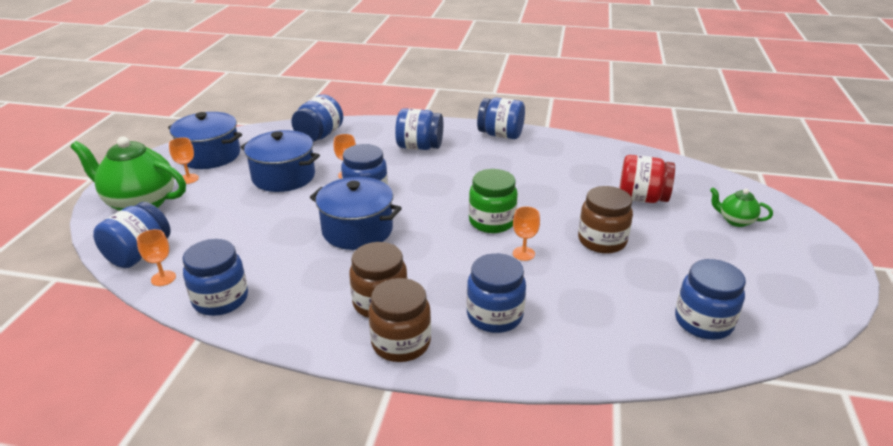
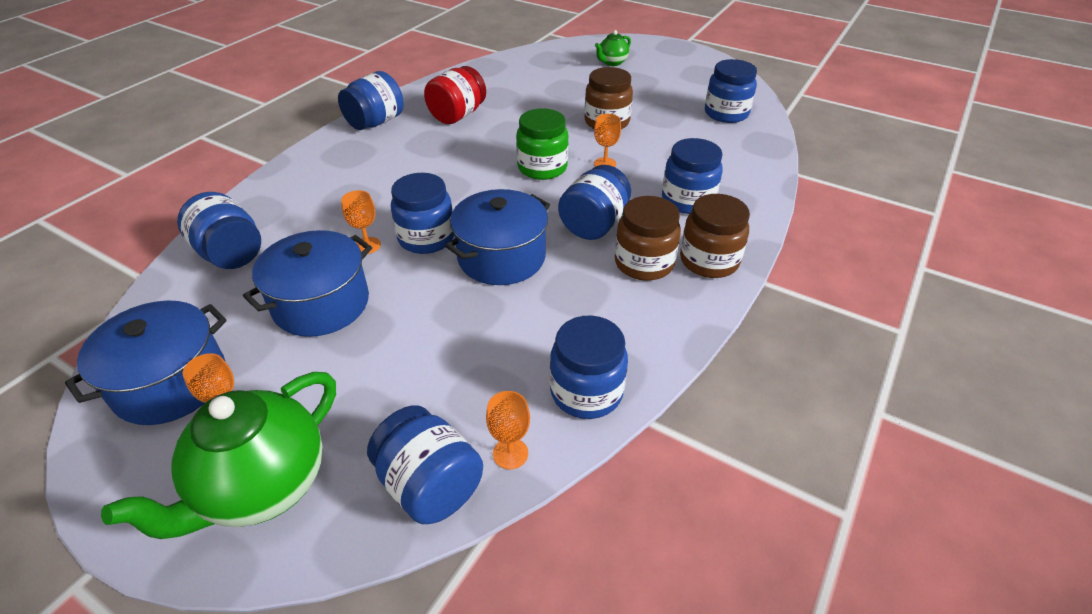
camera: 70 degrees left, 10 degrees up
(419, 147) = (349, 179): blue jar -> blue jar (594, 225)
(642, 198) = (555, 87): red jar -> red jar (457, 115)

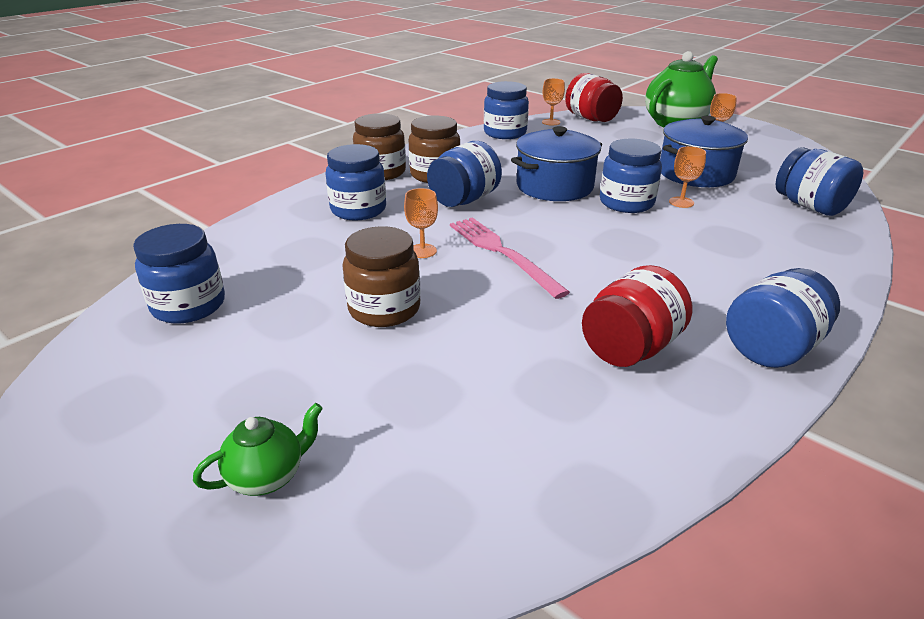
camera: 170 degrees left, 10 degrees down
(171, 383) = (768, 151): blue pot -> none
(430, 485) = (591, 118): blue jar -> red jar
(542, 168) = (502, 253): green jar -> pink fork

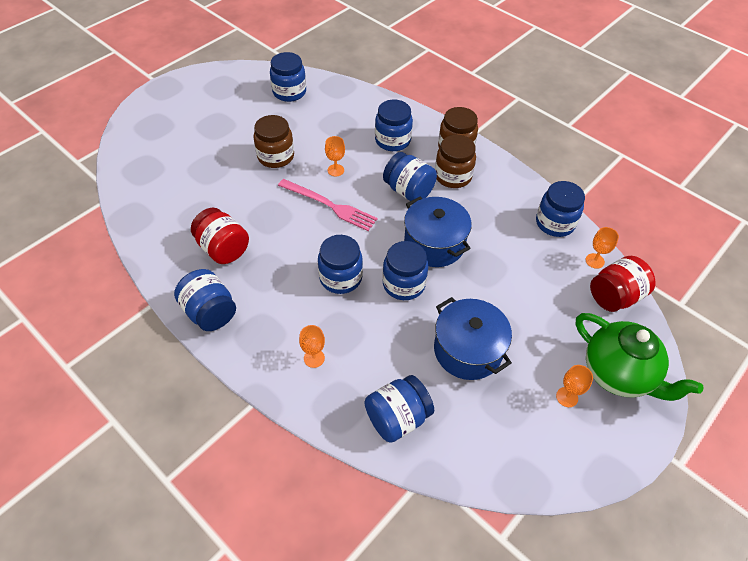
camera: 90 degrees right, 20 degrees up
(268, 476) = (173, 131): green teapot -> none
(502, 253) = (330, 205): pink fork -> pink fork turned 60 degrees clockwise
(638, 241) = (340, 278): none -> blue jar
(681, 202) = (405, 321): orange goblet -> orange goblet (314, 358)

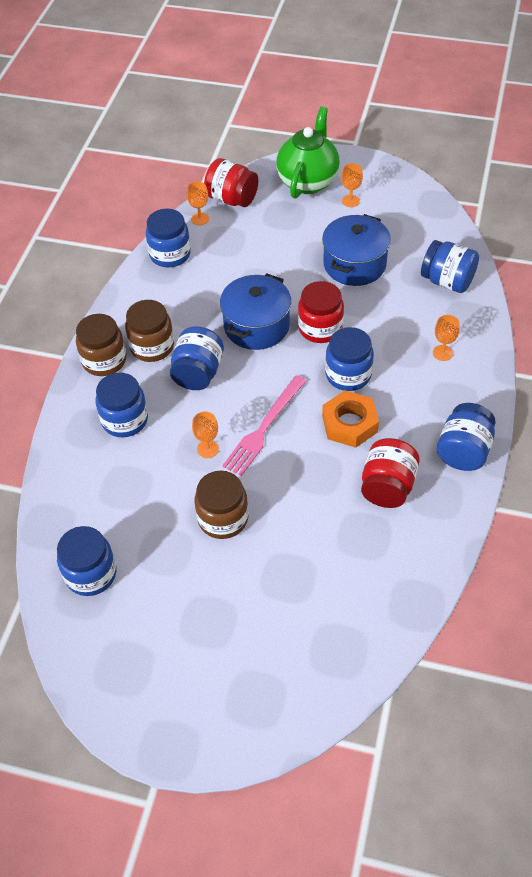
camera: 115 degrees left, 0 degrees up
(294, 255) = (349, 424): none -> orange nut
(330, 205) = (264, 428): pink fork -> pink fork turned 150 degrees counterclockwise
(404, 284) = (320, 328): blue jar -> red jar

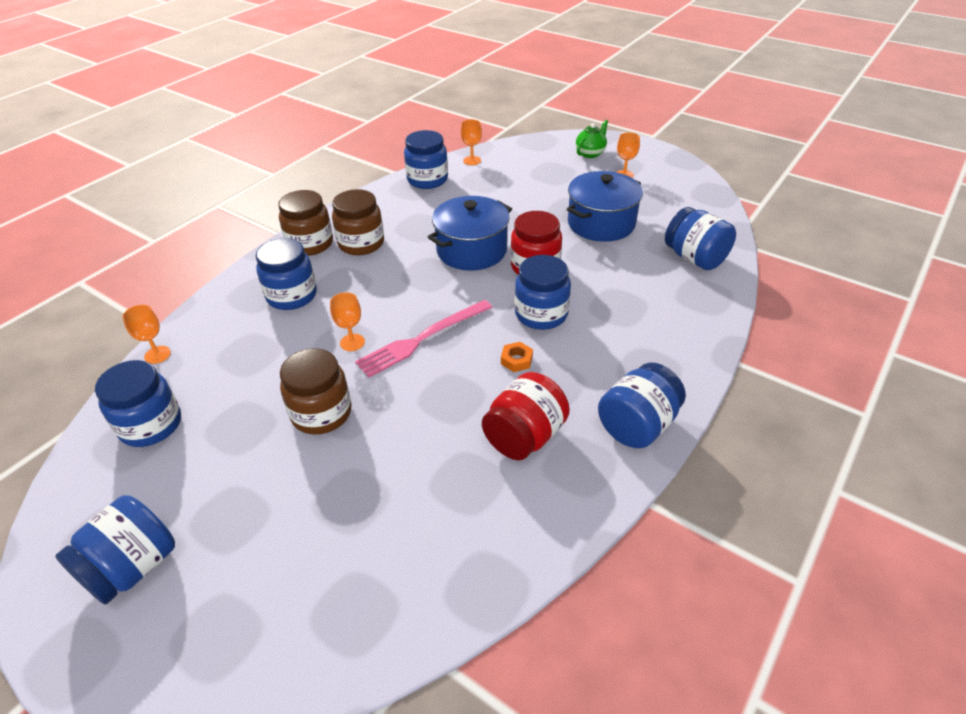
camera: 20 degrees right, 10 degrees down
(198, 373) = (389, 275): blue jar -> blue jar (132, 567)
(232, 199) = (510, 152): red jar -> none
(308, 181) = (590, 153): green teapot -> green teapot, size x0.49
(349, 424) = (516, 360): orange nut -> orange nut, size x0.48
(442, 353) = (658, 320): orange goblet -> orange goblet (157, 355)

